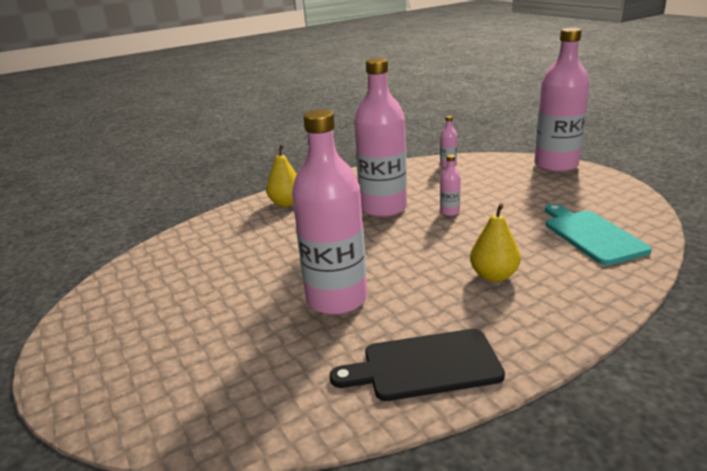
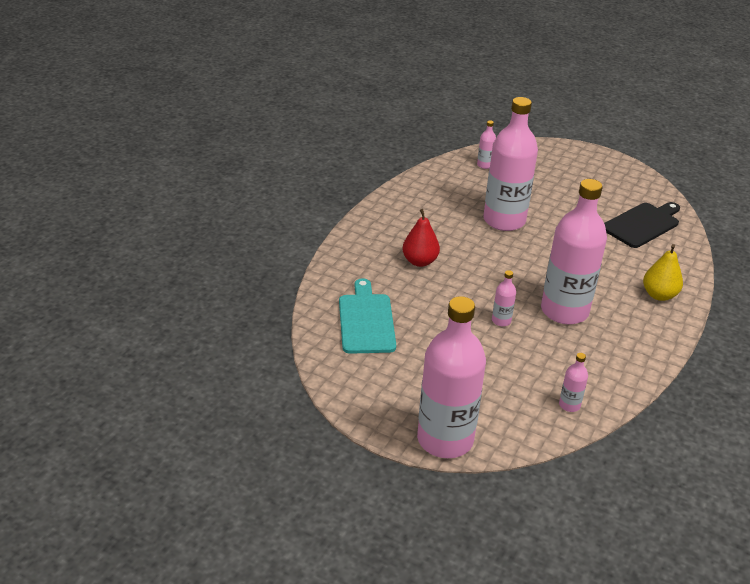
camera: 145 degrees right, 10 degrees up
(248, 405) = (484, 165): none -> pink bottle
(425, 365) = (420, 199): black cutting board -> black cutting board (642, 224)
(493, 276) = (420, 261): yellow pear -> red pear
(591, 235) = (366, 321): turquoise cutting board -> turquoise cutting board turned 135 degrees counterclockwise

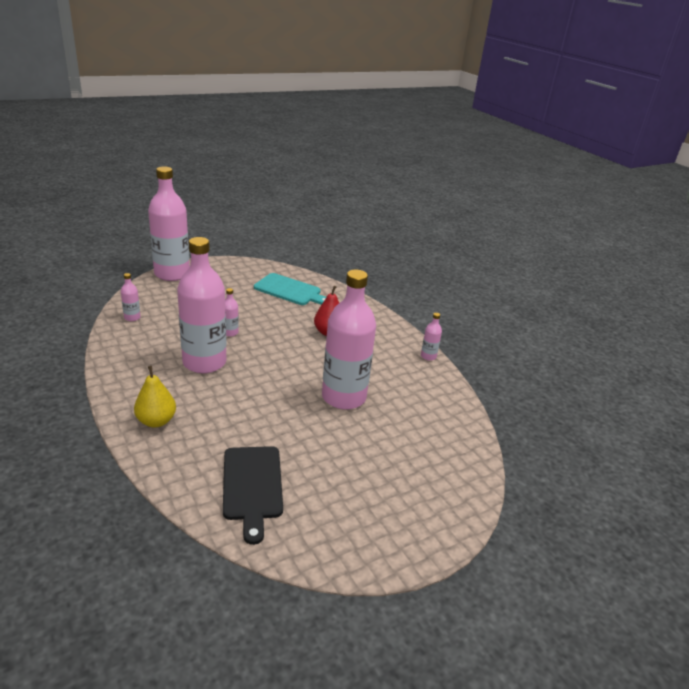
camera: 120 degrees right, 5 degrees down
(484, 165) = (450, 437): pink bottle -> pink bottle (428, 356)

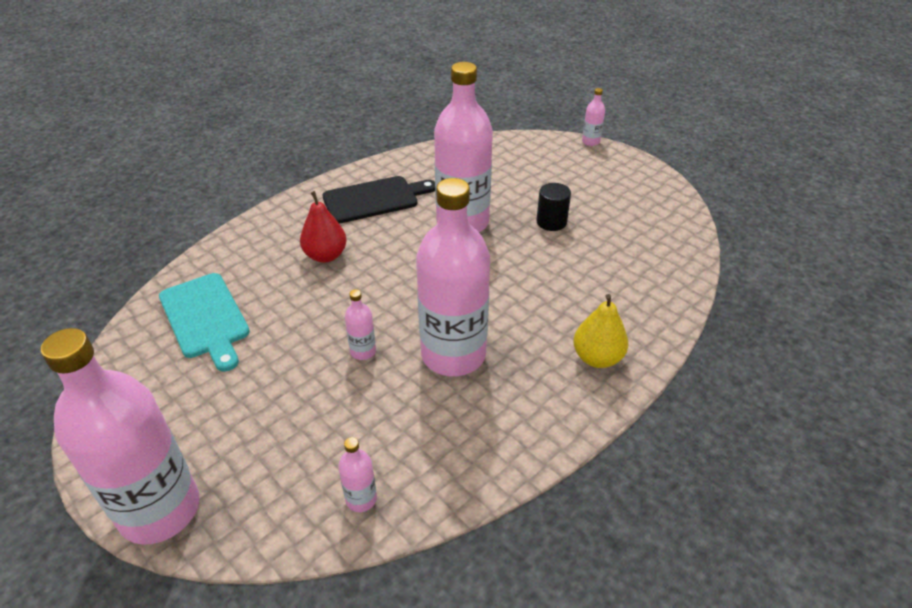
camera: 100 degrees left, 10 degrees up
(252, 486) = (635, 256): black cutting board -> black cutting board (374, 199)
(290, 290) = (205, 318): turquoise cutting board -> turquoise cutting board turned 135 degrees clockwise
(325, 447) = (551, 222): none -> black cylinder
(428, 356) = (351, 175): pink bottle -> pink bottle (590, 142)

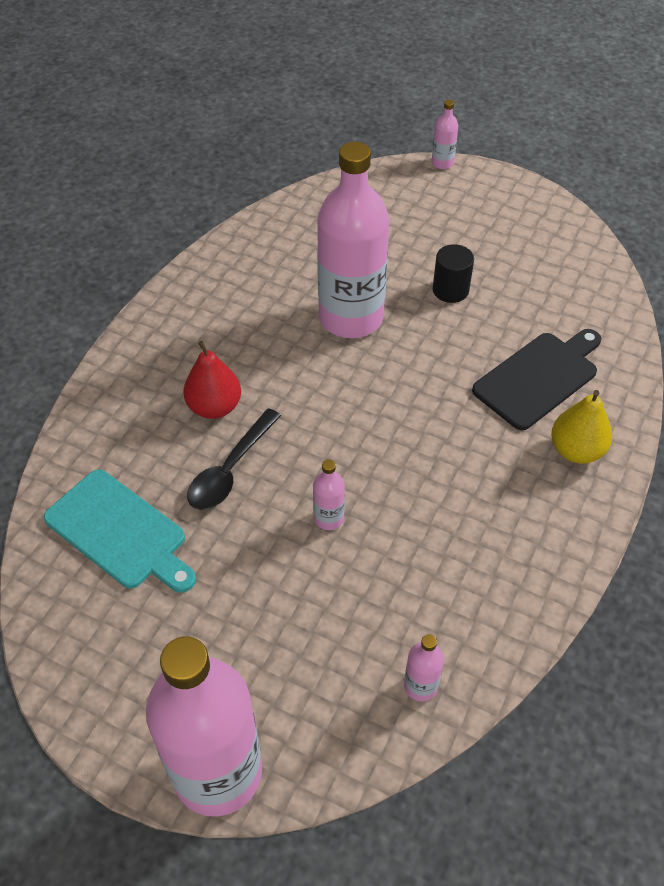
camera: 20 degrees left, 10 degrees up
(310, 299) = (230, 470): none -> black spoon
(374, 199) = (228, 311): black cutting board -> black cutting board (539, 378)
(453, 355) = (428, 492): pink bottle -> none

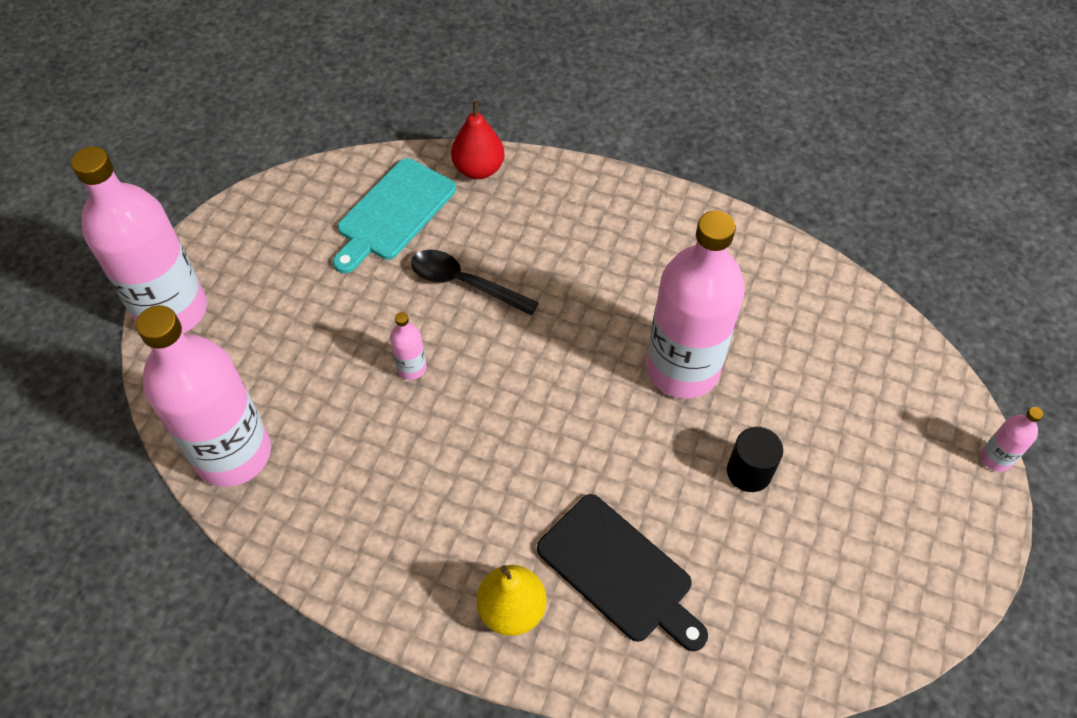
camera: 85 degrees right, 5 degrees up
(214, 407) = (539, 261): red pear -> red pear (479, 169)
(420, 686) = (233, 453): pink bottle -> pink bottle, size x2.49

